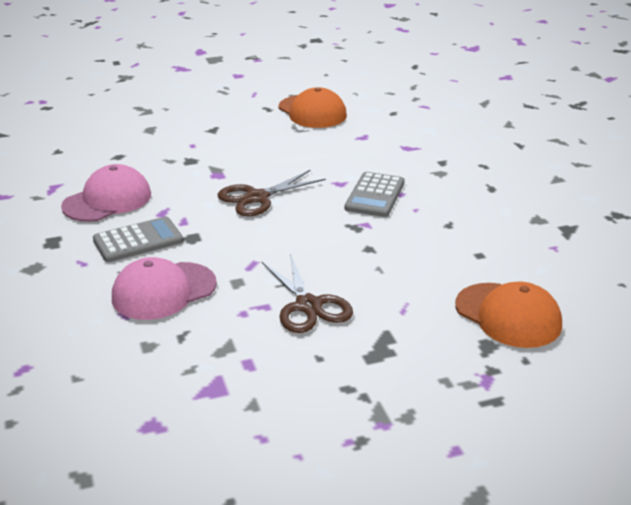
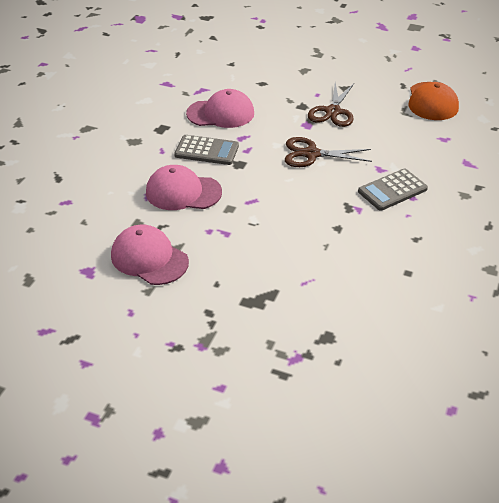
camera: 40 degrees right, 10 degrees up
(211, 373) = (149, 258): none -> pink cap
(308, 306) = (251, 247): brown scissors -> brown scissors (332, 112)
(508, 315) = (368, 326): orange cap -> none

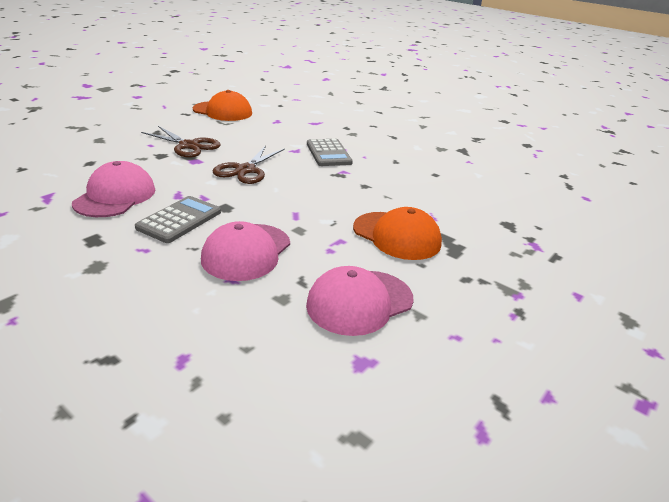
camera: 75 degrees left, 10 degrees down
(254, 263) = (396, 236): none -> orange cap

